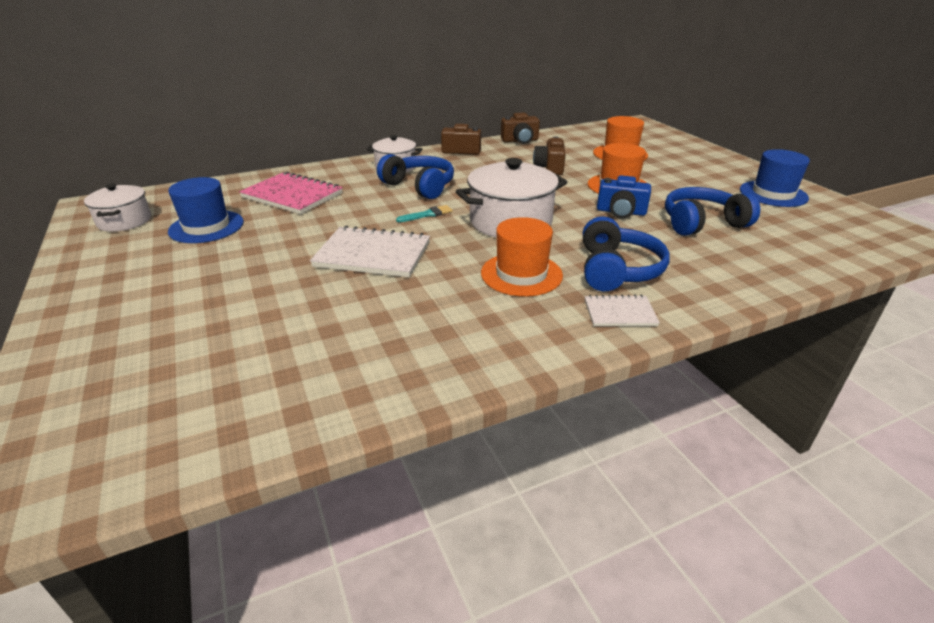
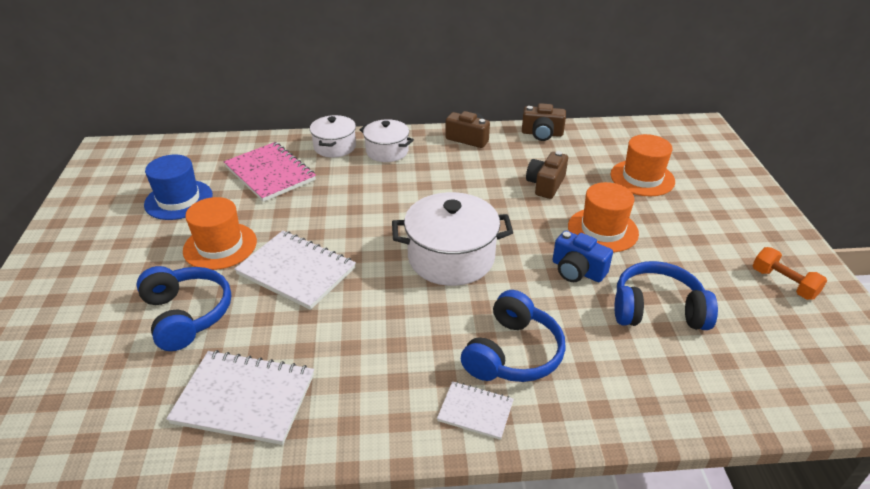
camera: 20 degrees right, 5 degrees up
(124, 221) = (119, 177): white pot -> white pot (335, 147)
(393, 354) = (244, 399): none -> white notebook
(419, 186) = (393, 185): blue headphones -> blue headphones (186, 315)
(427, 214) = (376, 228): turquoise brush -> none
(521, 274) = (415, 333): orange hat -> orange hat (220, 246)
(773, 194) = (783, 283): blue hat -> orange dumbbell

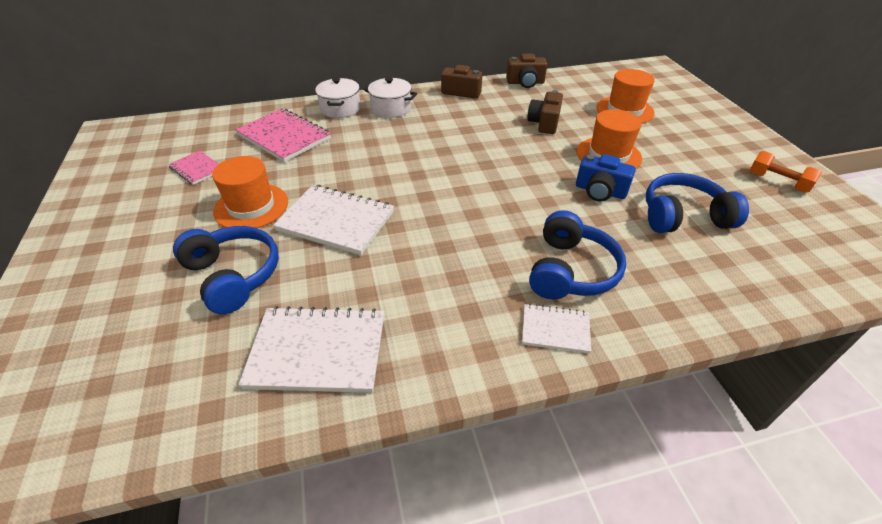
camera: 10 degrees left, 5 degrees up
(178, 200) = (197, 169): blue hat -> pink notebook
(451, 257) = (482, 193): white pot -> none

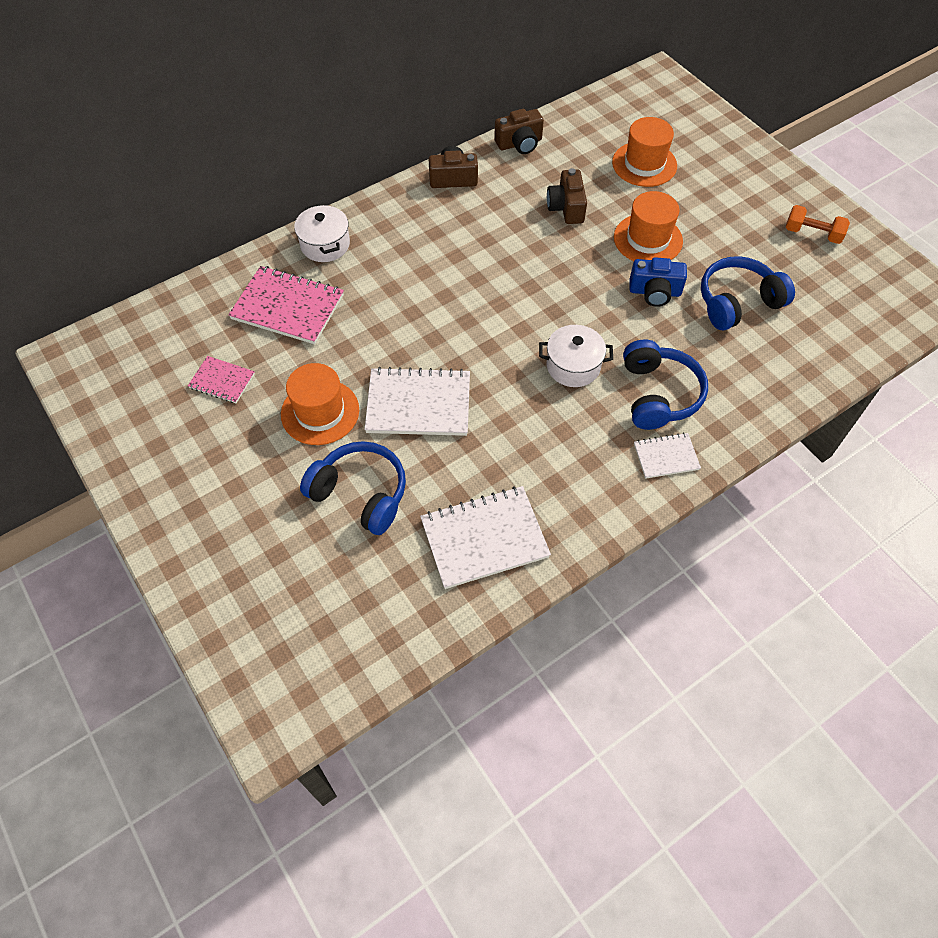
camera: 20 degrees left, 15 degrees up
(391, 108) = (384, 228): white pot -> white pot (573, 366)

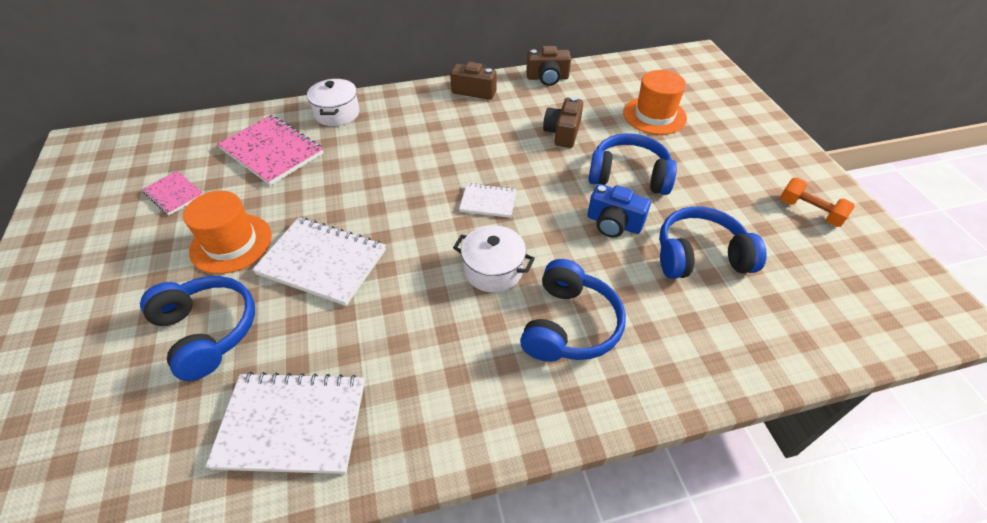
camera: 20 degrees right, 10 degrees down
(648, 239) = (629, 176): orange hat -> blue headphones
(666, 457) = (545, 398): white notebook -> white notebook (488, 202)

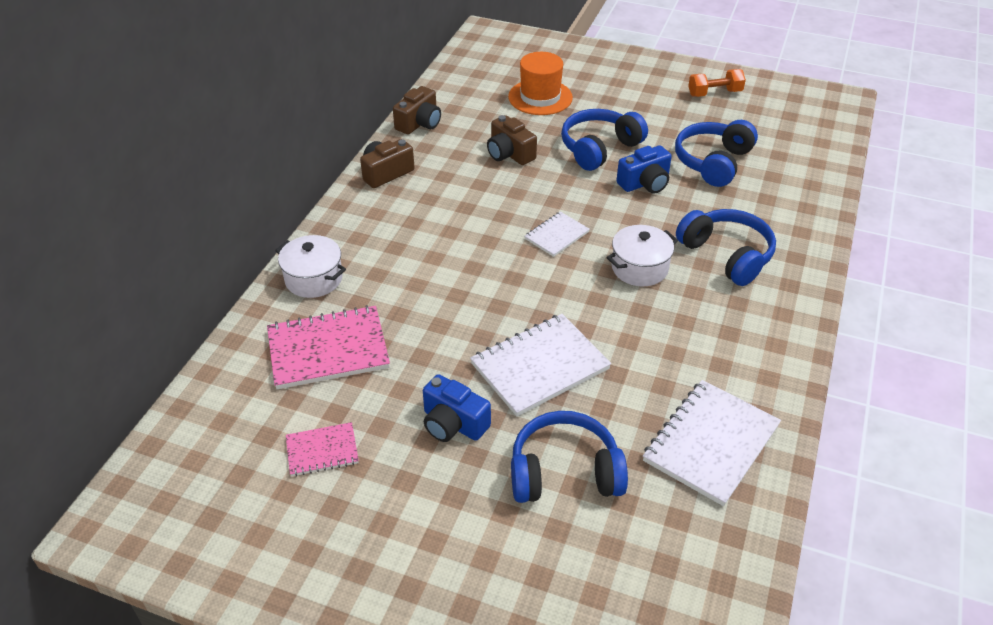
camera: 55 degrees left, 5 degrees down
(231, 243) = (453, 423): orange hat -> blue camera

